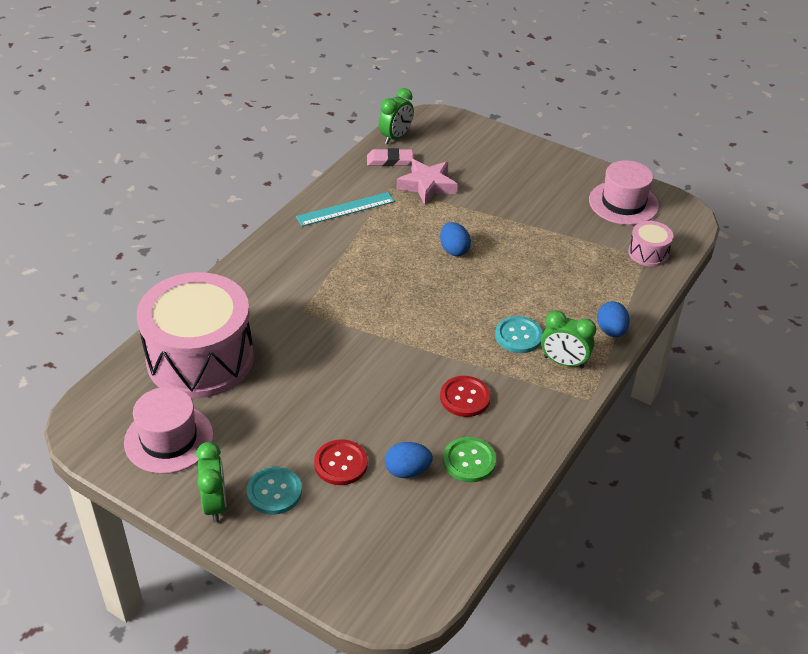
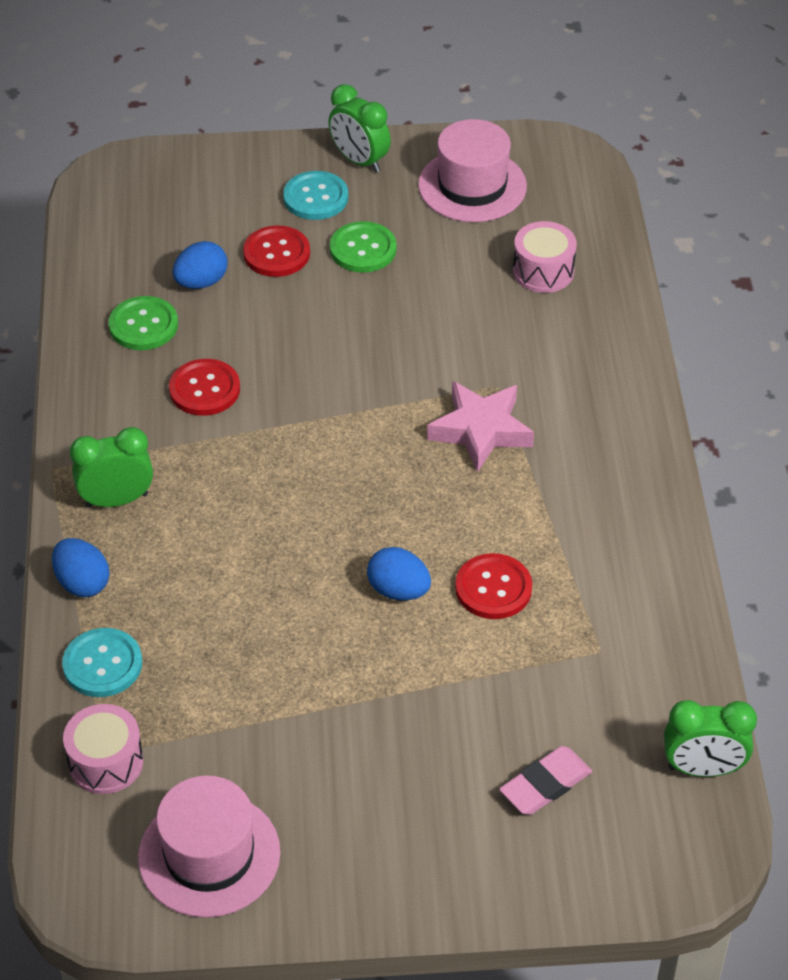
camera: 145 degrees right, 5 degrees up
(200, 358) = (543, 271): pink drum -> pink drum, size x0.42
(285, 434) = (363, 249): none -> green button
(345, 209) = (617, 569): turquoise ruler -> none
(389, 160) = (657, 708): pink eraser -> pink eraser (545, 784)
(395, 137) = (702, 769): green clock -> green clock turned 90 degrees counterclockwise
(409, 229) = (493, 588): none -> red button
(427, 185) = (549, 691): pink star -> pink star (481, 430)
(518, 336) = (201, 505): turquoise button -> turquoise button (102, 664)

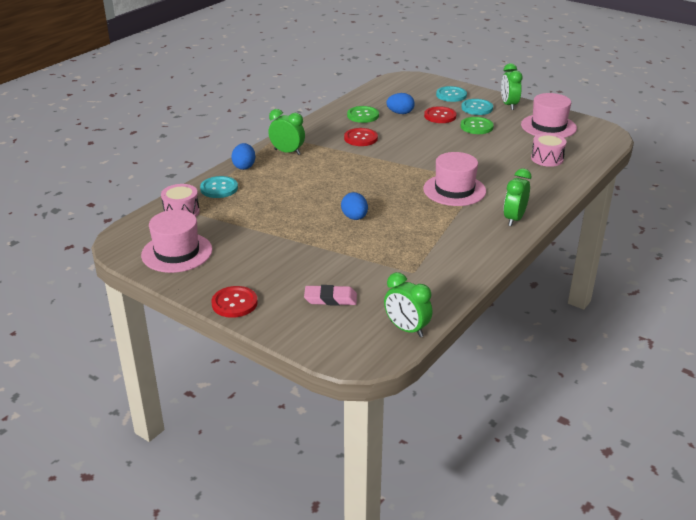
camera: 40 degrees right, 15 degrees down
(238, 184) = (451, 95): none -> turquoise button
(481, 430) = (454, 190): pink star -> pink hat
(493, 588) = (394, 234): red button -> red button (234, 303)
(625, 444) = (514, 219): none -> green clock

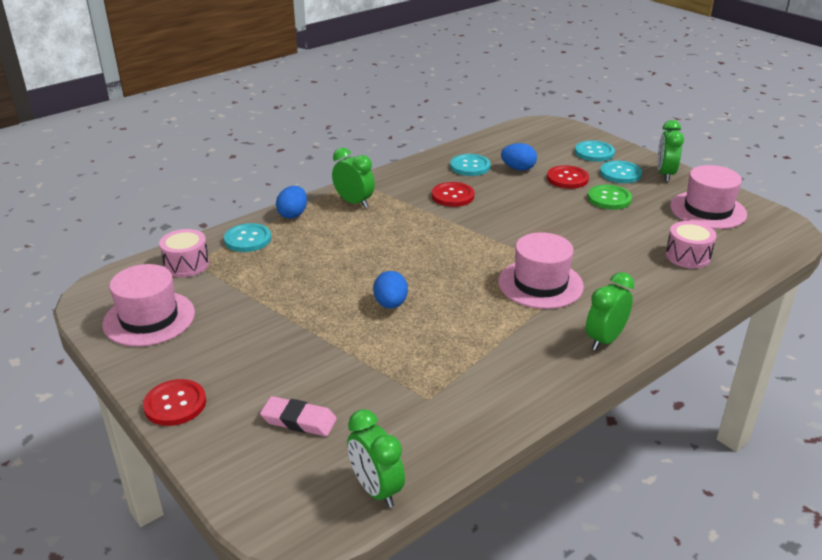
camera: 15 degrees right, 0 degrees up
(363, 115) = (470, 166): green button -> turquoise button

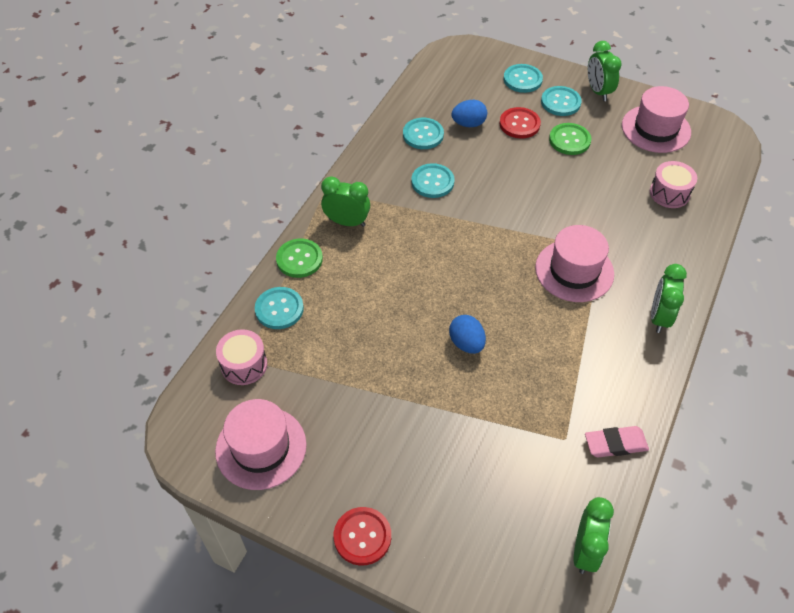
camera: 25 degrees left, 20 degrees up
(293, 214) = (299, 259): blue egg -> green button
(299, 420) = (479, 508): pink eraser -> pink eraser (615, 444)
(376, 489) = (585, 550): green clock -> green clock turned 105 degrees counterclockwise
(452, 196) = (432, 182): red button -> turquoise button

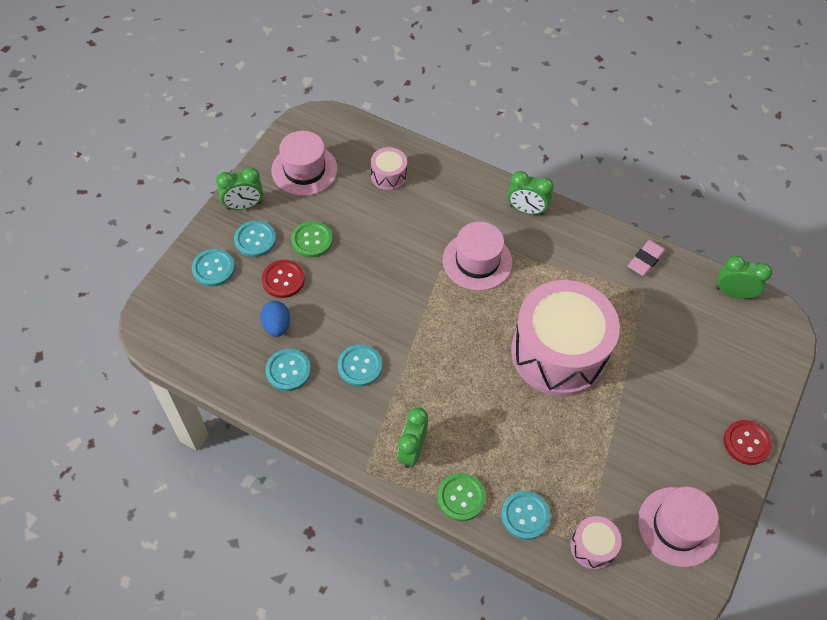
camera: 90 degrees left, 5 degrees up
(466, 343) = (558, 353): blue egg -> pink drum
(615, 444) = (645, 260): pink eraser -> pink eraser turned 45 degrees clockwise

